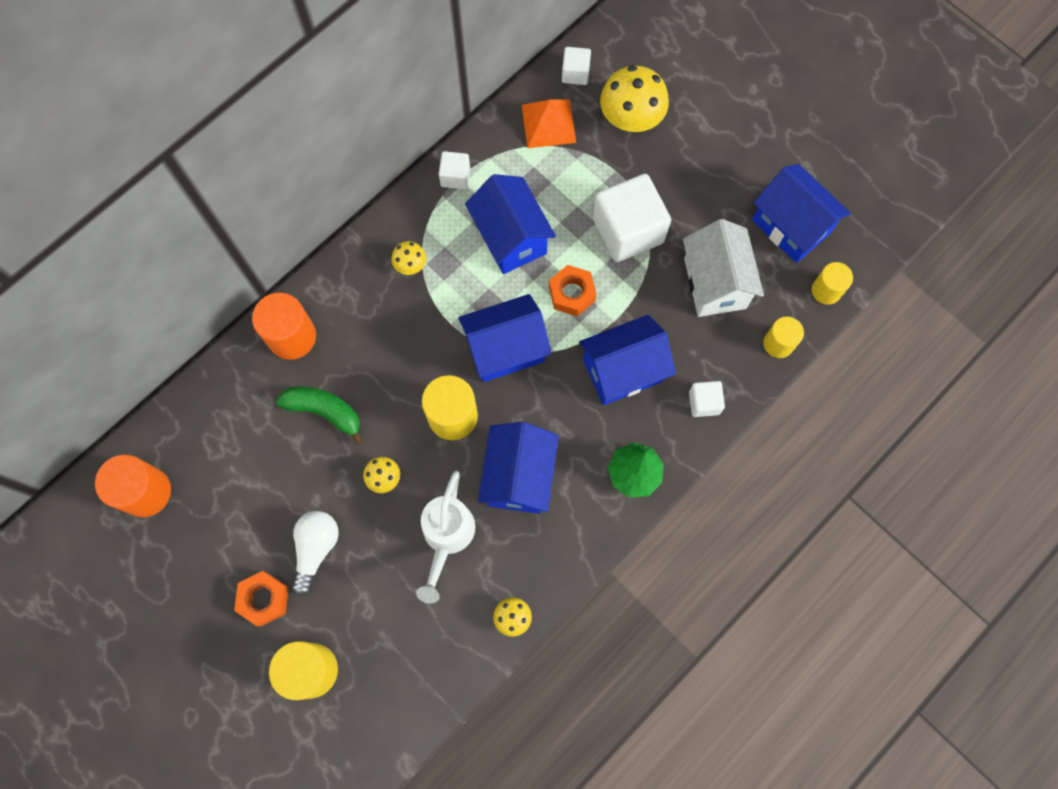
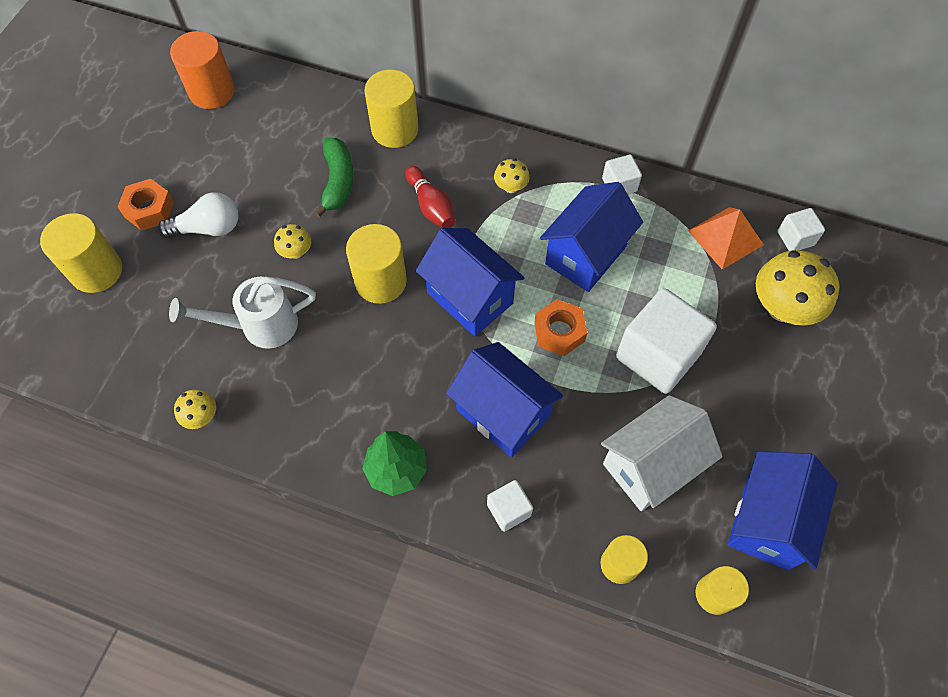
camera: 65 degrees right, 10 degrees down
(292, 337) = (395, 130): orange cylinder -> yellow cylinder
(395, 341) = (431, 206): none -> red bowling pin
(519, 477) = (345, 363): blue house -> none

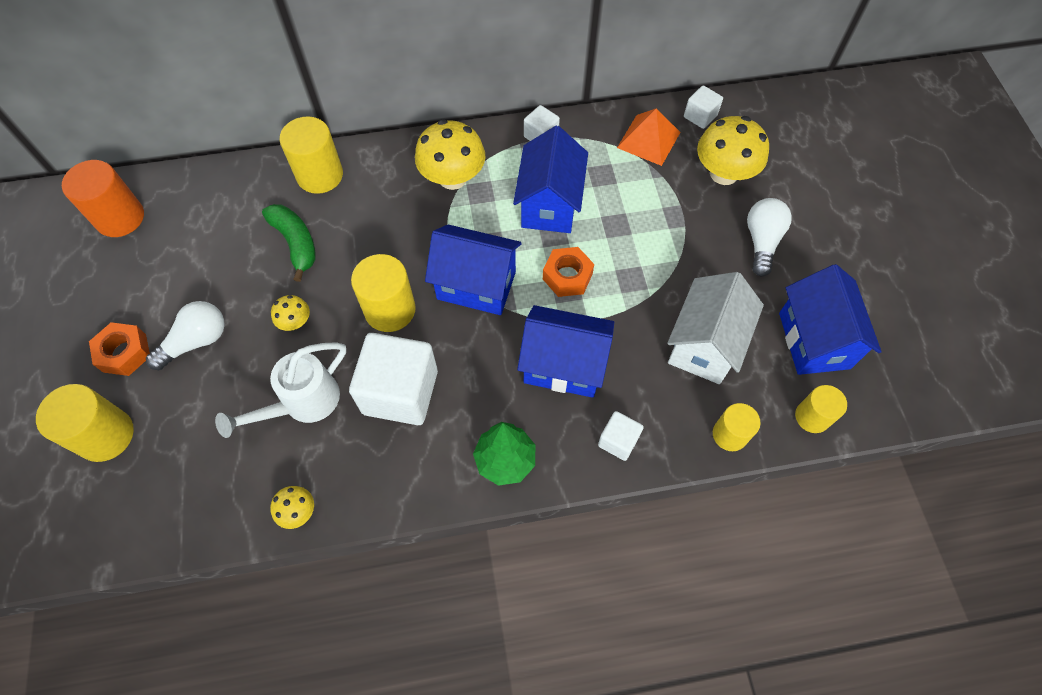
camera: 30 degrees left, 0 degrees up
(431, 206) = (394, 225): red bowling pin -> none
(511, 187) = (453, 178): yellow mushroom -> yellow mushroom, size x2.03
(657, 355) = (655, 256): white cube -> white cube (400, 392)
(777, 395) = (761, 242): none -> white light bulb

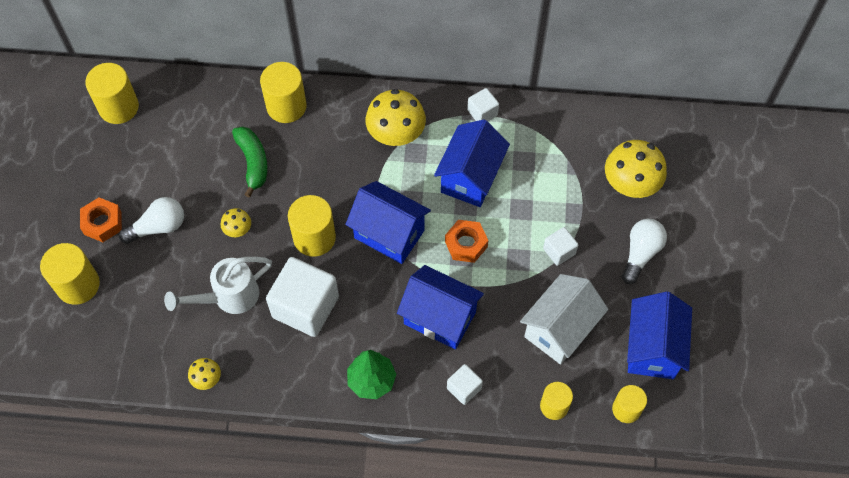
camera: 15 degrees right, 0 degrees up
(120, 218) = (119, 107): orange cylinder -> yellow cylinder
(648, 139) = (575, 137): orange pyramid -> none
(700, 116) = (629, 125): white cube -> white cube (559, 251)

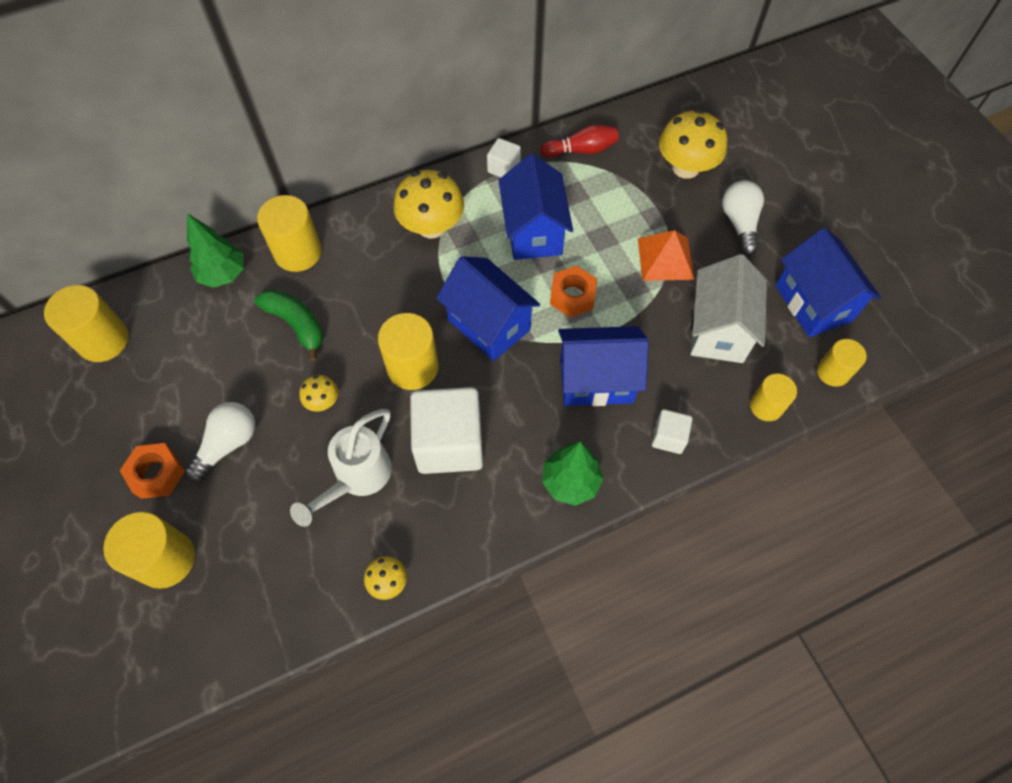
camera: 30 degrees left, 0 degrees up
(224, 97) = (223, 274): none -> green tree
(389, 234) = (489, 325): blue house -> blue house turned 45 degrees clockwise
(555, 127) = (581, 150): none -> red bowling pin
(559, 251) = (665, 258): white cube -> orange pyramid

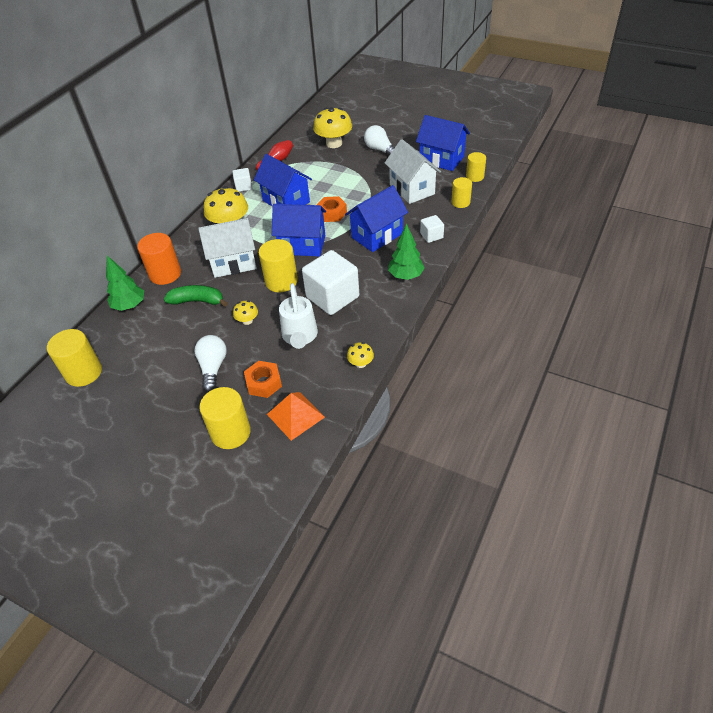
camera: 35 degrees left, 15 degrees down
(157, 474) = (184, 404): orange nut -> orange nut (264, 383)
(298, 252) = (165, 274): yellow cylinder -> orange cylinder
(385, 292) = (233, 263): none -> white house
(665, 258) = (360, 178): orange pyramid -> orange pyramid (295, 415)

